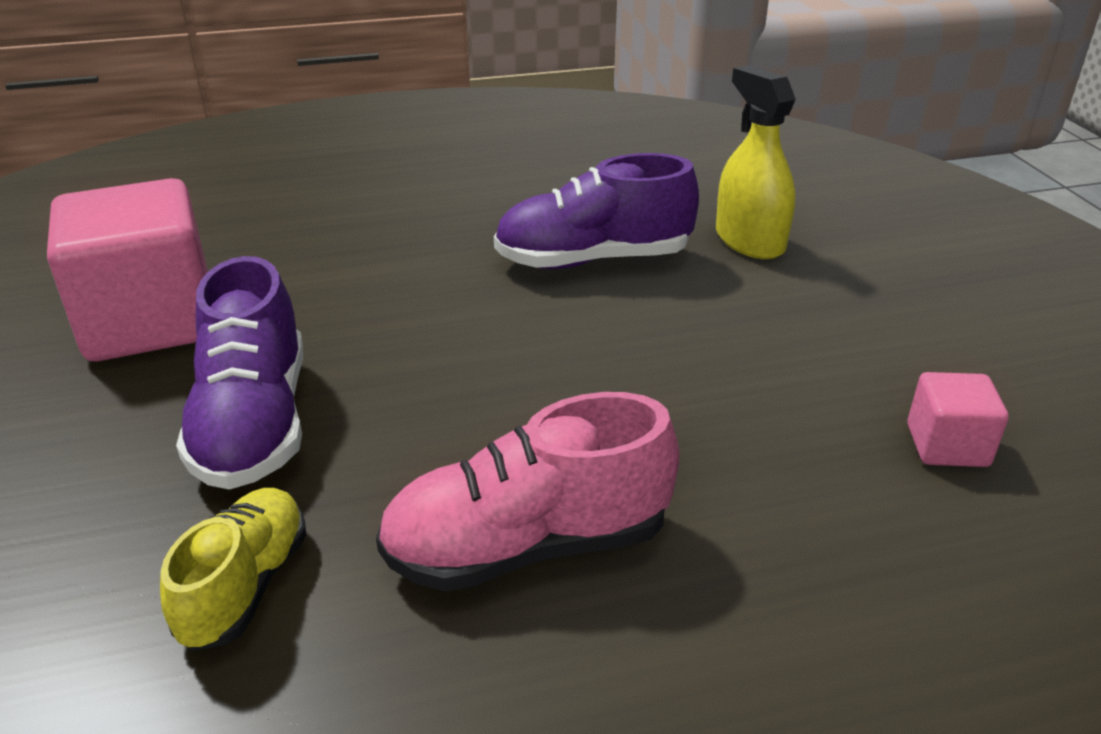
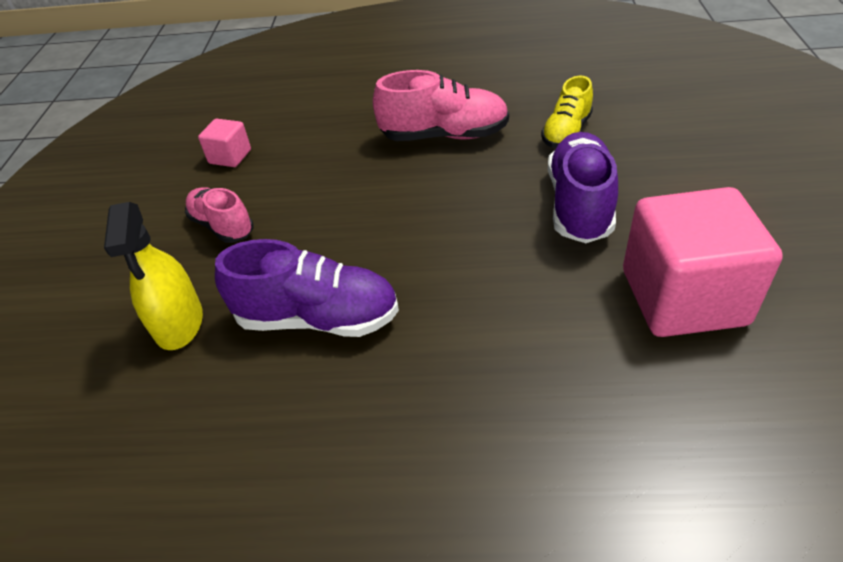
camera: 160 degrees left, 10 degrees up
(816, 333) = (222, 226): none -> pink shoe

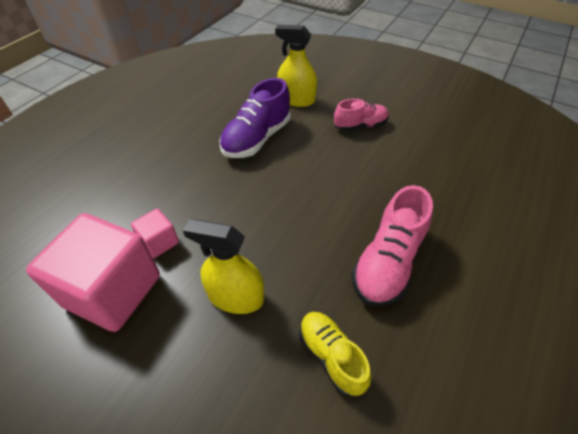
camera: 115 degrees right, 5 degrees up
(230, 157) = (436, 144): pink cube -> pink cube (159, 242)
(579, 204) = (235, 296): purple shoe -> yellow spray bottle

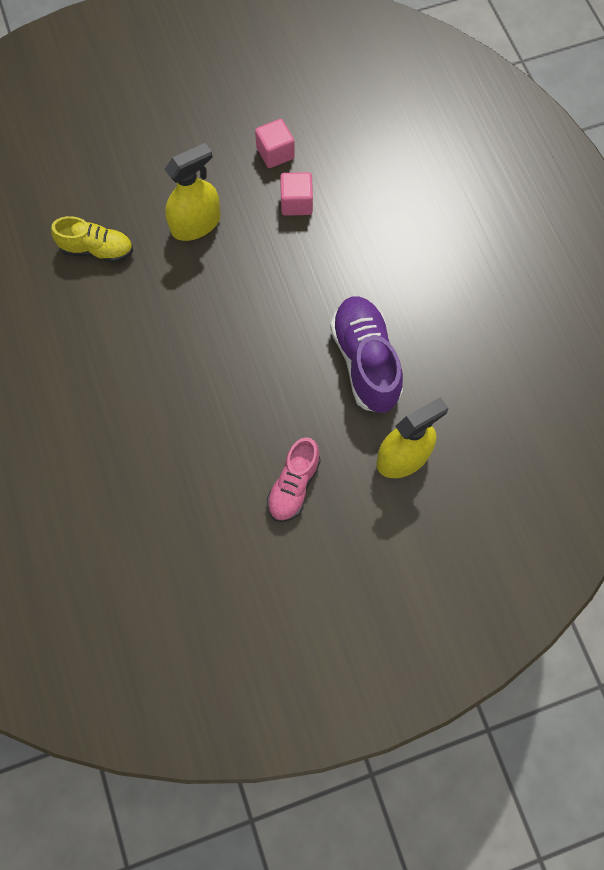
camera: 130 degrees right, 20 degrees up
(113, 290) = (275, 153): pink cube -> pink cube, size x0.46
(387, 263) = (120, 347): pink shoe -> none

